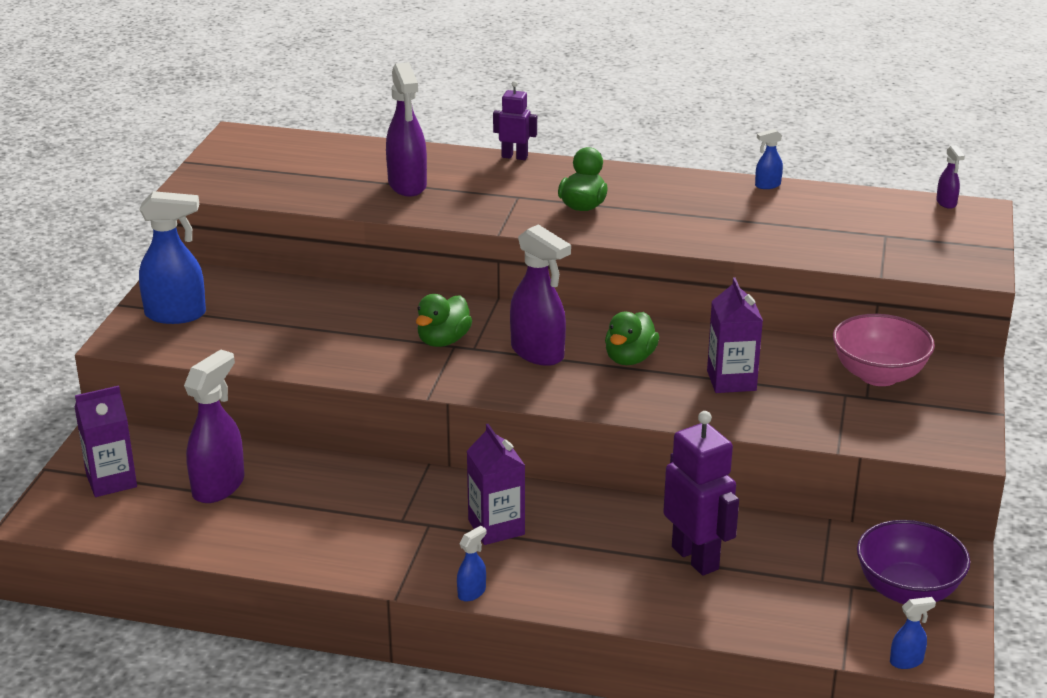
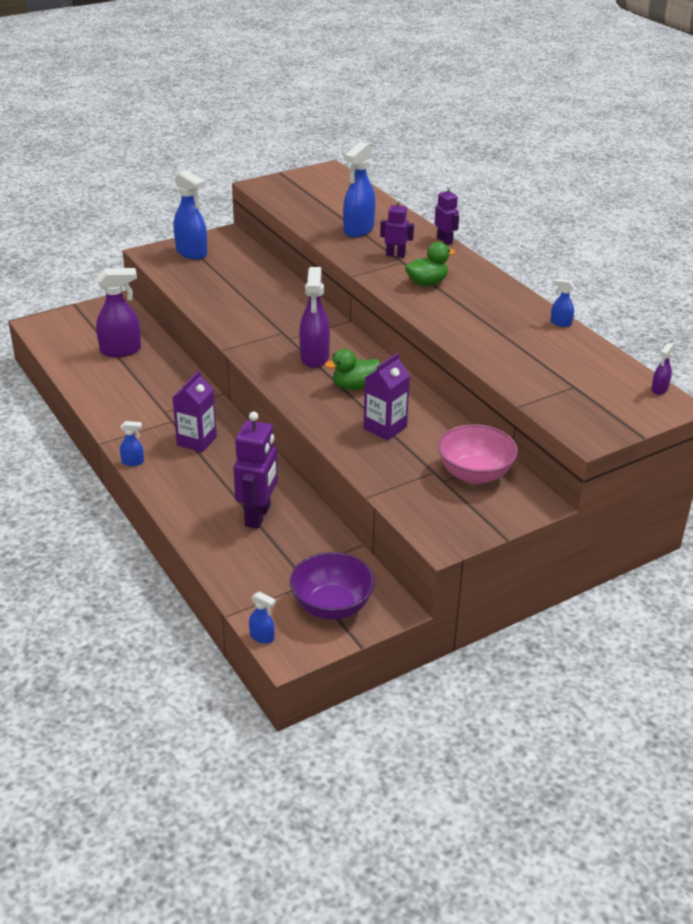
camera: 45 degrees right, 5 degrees up
(111, 481) = (87, 323): purple carton -> none
(407, 185) = (358, 230): purple spray bottle -> blue spray bottle
(443, 341) = (282, 327): green duck -> none
(497, 193) = (395, 255): none -> purple robot

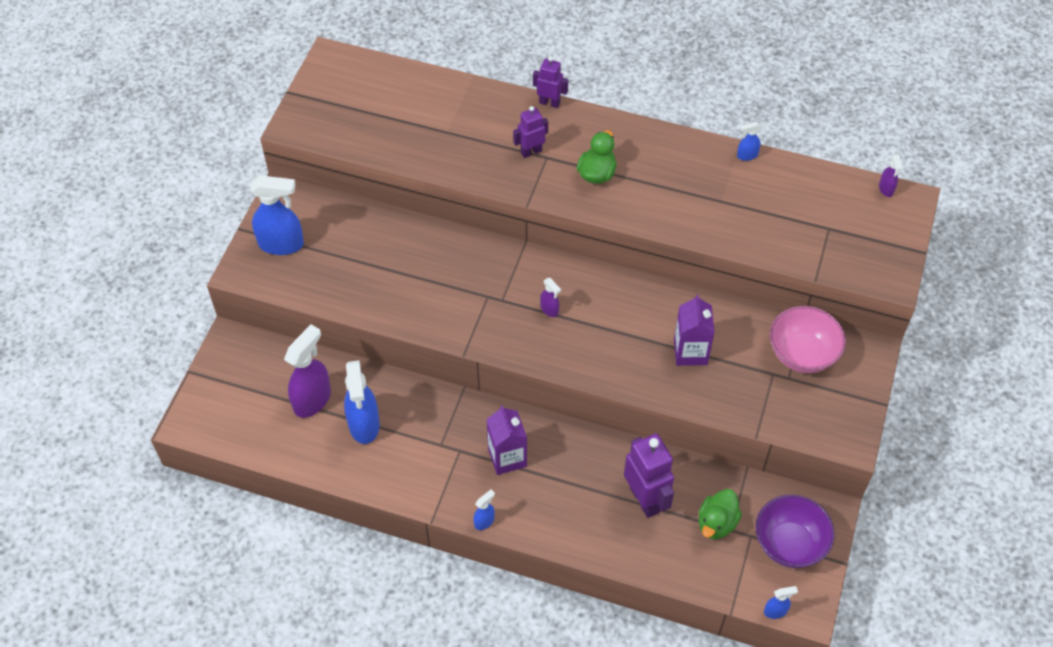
camera: 40 degrees left, 20 degrees up
(314, 358) = (549, 309): purple spray bottle -> purple spray bottle, size x0.47
(354, 386) = (617, 321): green duck -> green duck (716, 523)
(358, 230) = (461, 136): blue spray bottle -> blue spray bottle (364, 425)

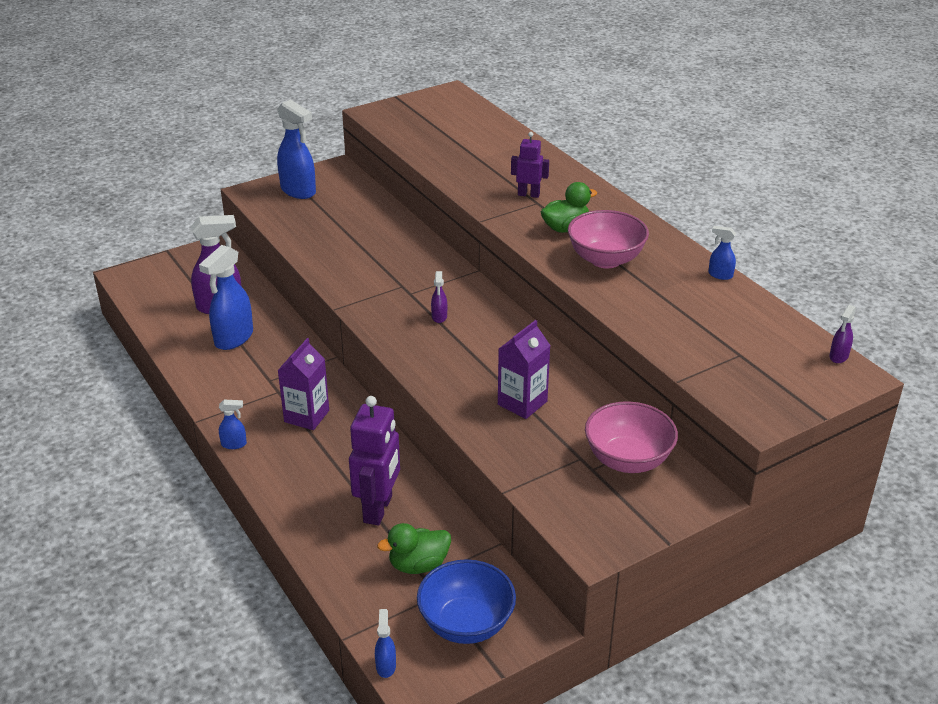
camera: 40 degrees right, 20 degrees down
(549, 103) = (583, 176): purple robot -> none
(658, 190) = (605, 259): none -> pink bowl
(775, 611) = (386, 666): blue spray bottle -> blue spray bottle turned 120 degrees counterclockwise
(789, 544) = (466, 624): purple bowl -> blue bowl

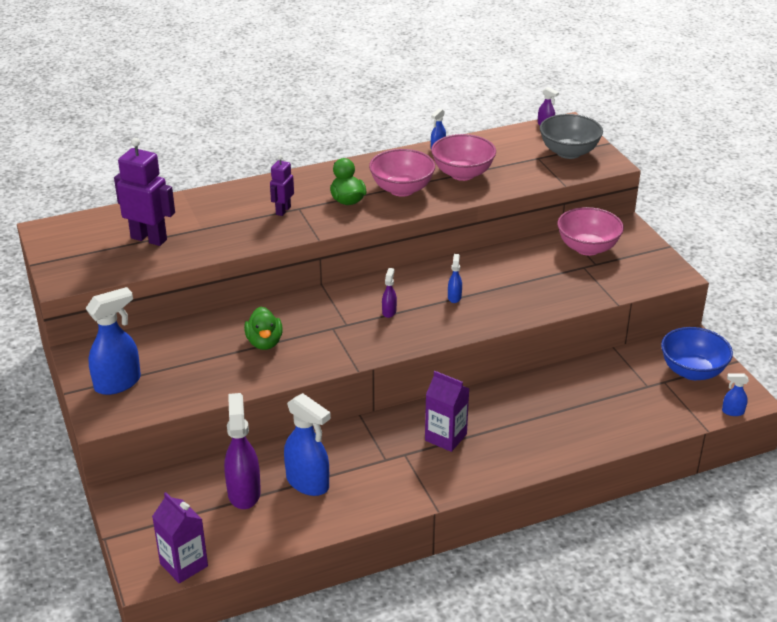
camera: 80 degrees left, 0 degrees up
(234, 444) = (477, 485): blue spray bottle -> blue spray bottle (454, 297)
(378, 509) = (572, 403): purple robot -> purple robot (149, 238)
(418, 565) = (634, 388): green duck -> green duck (264, 342)
(439, 317) = (389, 312): purple spray bottle -> purple spray bottle turned 90 degrees counterclockwise
(522, 403) = (516, 284): purple carton -> purple carton (184, 565)
(664, 298) = (462, 174): none -> pink bowl
(771, 380) = (568, 152): none -> grey bowl

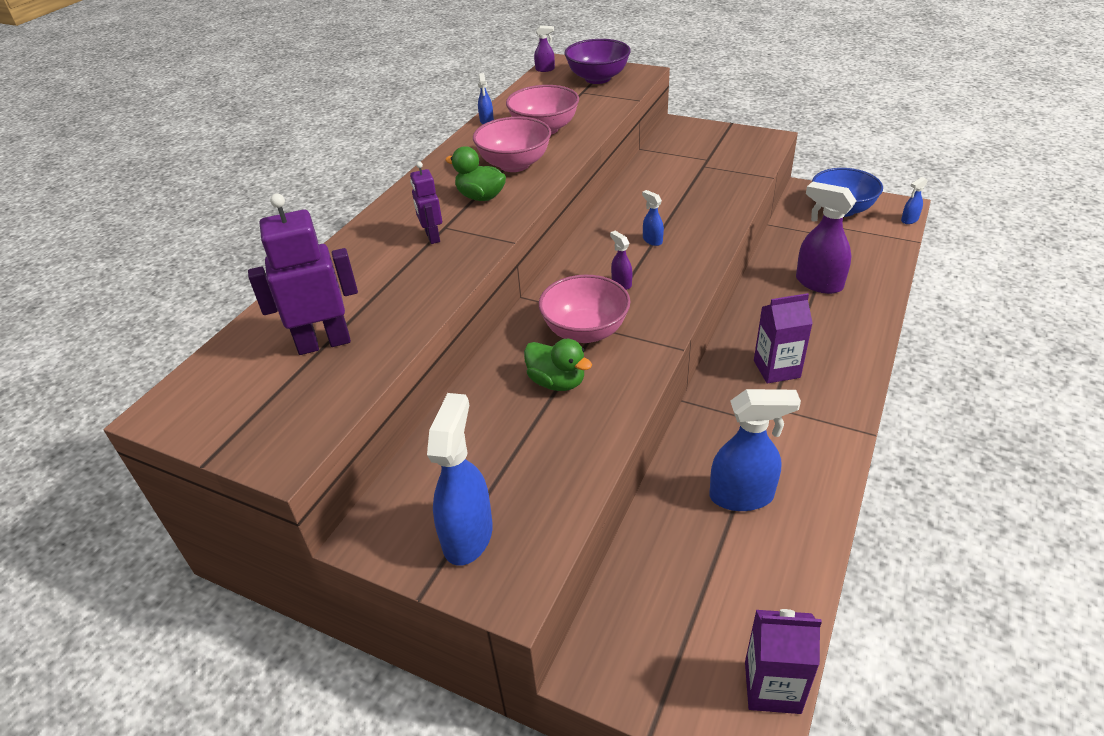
camera: 40 degrees left, 5 degrees up
(244, 492) = (703, 554): purple spray bottle -> purple spray bottle (818, 283)
(568, 152) = (597, 78): grey bowl -> purple bowl
(587, 248) = (682, 152): pink bowl -> pink bowl (585, 331)

